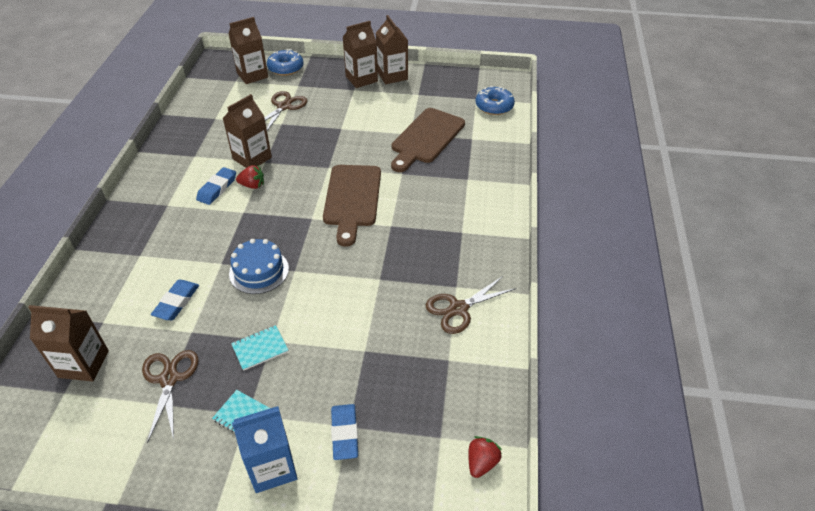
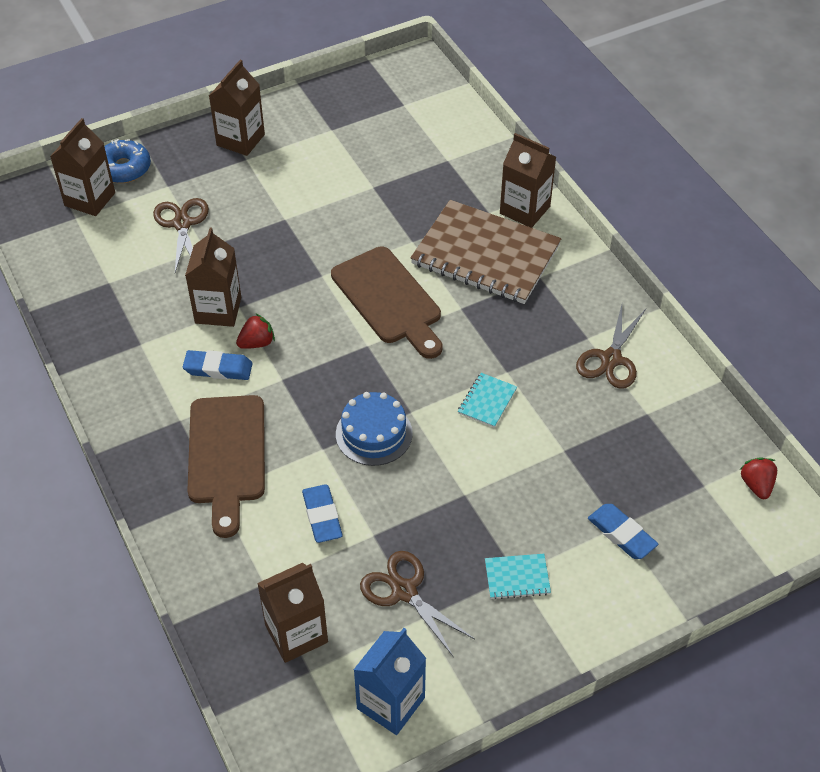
camera: 35 degrees left, 5 degrees up
(217, 188) = (218, 368): blue eraser -> blue eraser turned 75 degrees counterclockwise
(260, 348) = (462, 508): turquoise notebook -> turquoise notebook (487, 401)
(272, 467) = (589, 602): blue carton -> blue carton (391, 703)
(392, 76) = (274, 118): brown carton -> brown carton (525, 210)
(426, 138) = (397, 184): brown cutting board -> brown cutting board (227, 456)
(439, 202) = (486, 255): none -> brown notebook
(494, 106) = (434, 106): blue donut -> none

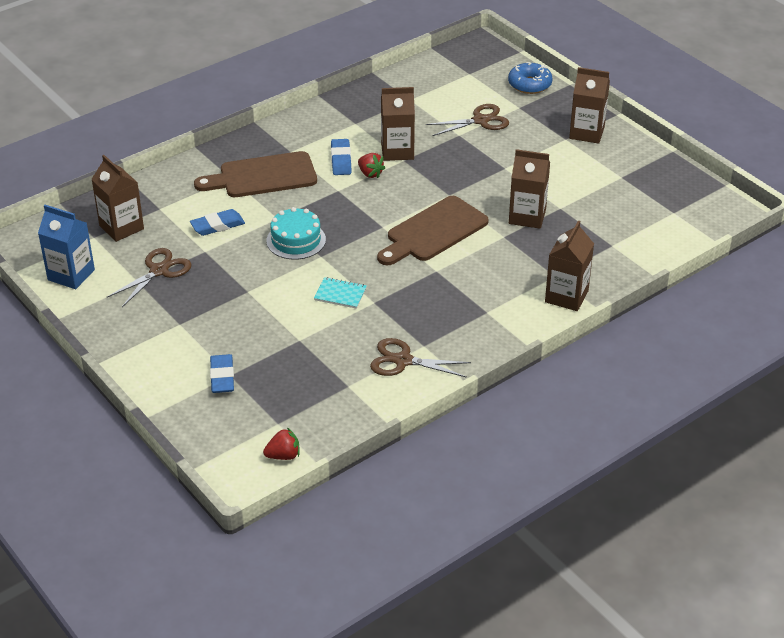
camera: 80 degrees right, 10 degrees down
(90, 199) = (490, 76): brown carton -> brown carton (527, 216)
(374, 434) = (296, 240): blue cake -> turquoise cake
(486, 255) = (502, 278): brown notebook -> none
(517, 577) = (176, 324): turquoise notebook -> none
(621, 534) = (222, 377): blue eraser -> blue eraser turned 45 degrees counterclockwise

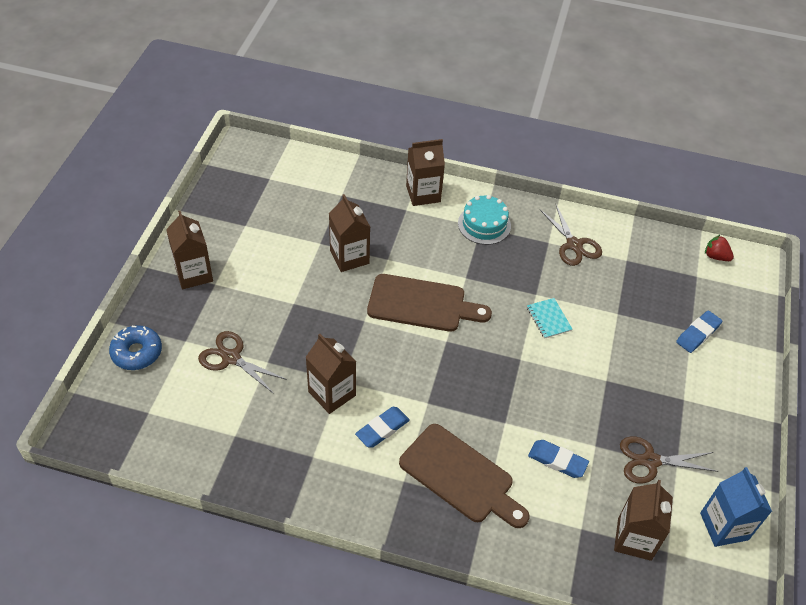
camera: 130 degrees left, 10 degrees up
(296, 240) = (519, 389): turquoise cake -> turquoise cake (484, 224)
(370, 173) = (383, 393): red strawberry -> none

